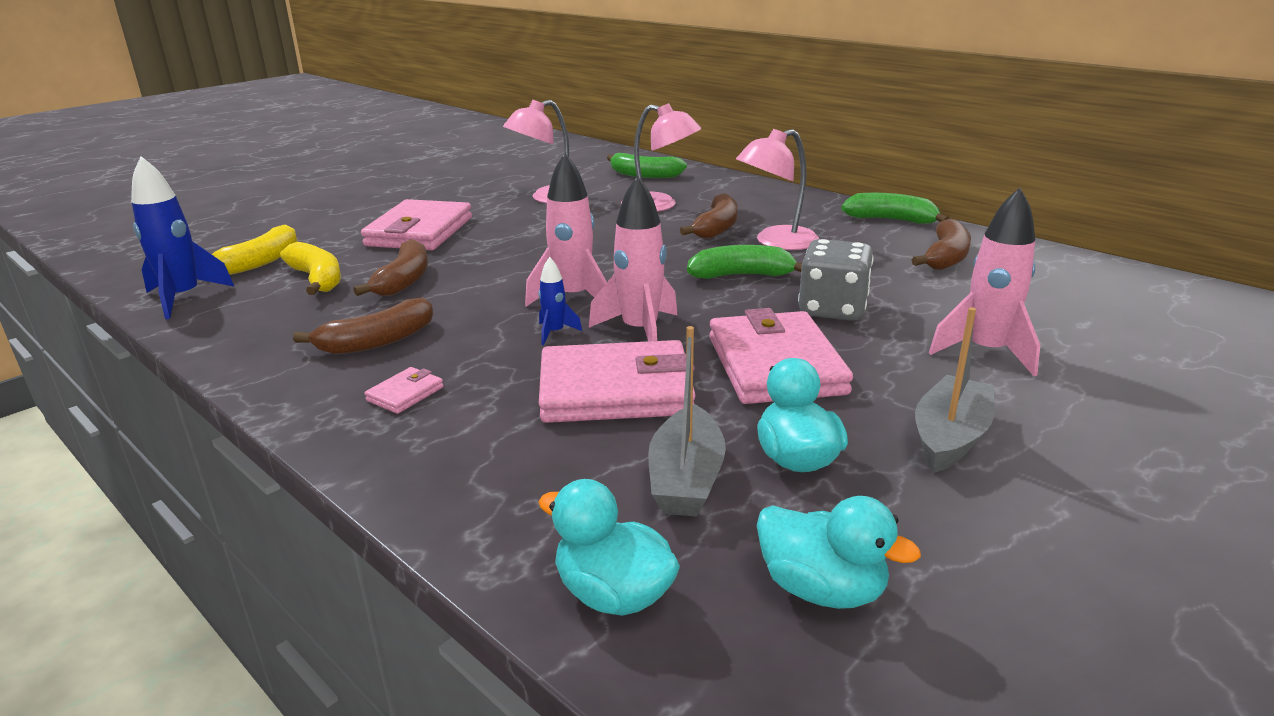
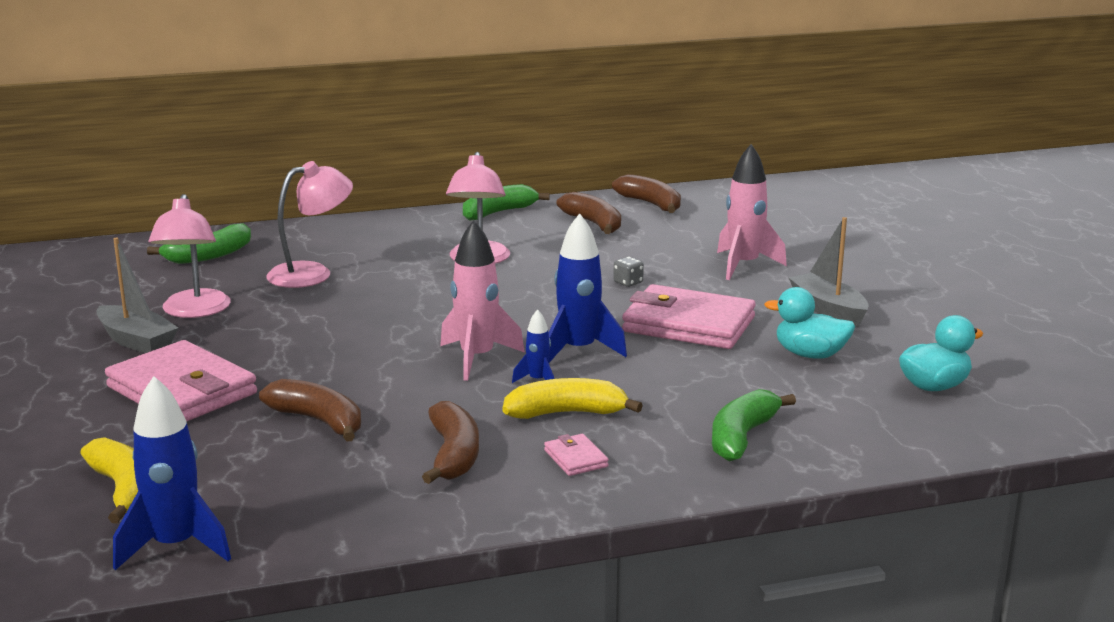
camera: 60 degrees left, 5 degrees down
(317, 279) = (240, 464): yellow banana -> yellow banana (566, 413)
(613, 594) = (896, 439): turquoise duck -> none
(615, 390) = (663, 382): pink wallet -> none
(640, 331) = (578, 351): pink rocket -> blue rocket
(686, 479) = (801, 390): grey boat -> grey boat (136, 341)
(717, 228) = (410, 269): brown banana -> brown banana (651, 204)
(741, 275) = (526, 290): green banana -> green banana (741, 437)
(832, 309) = (628, 282): grey dice -> grey dice, size x0.43

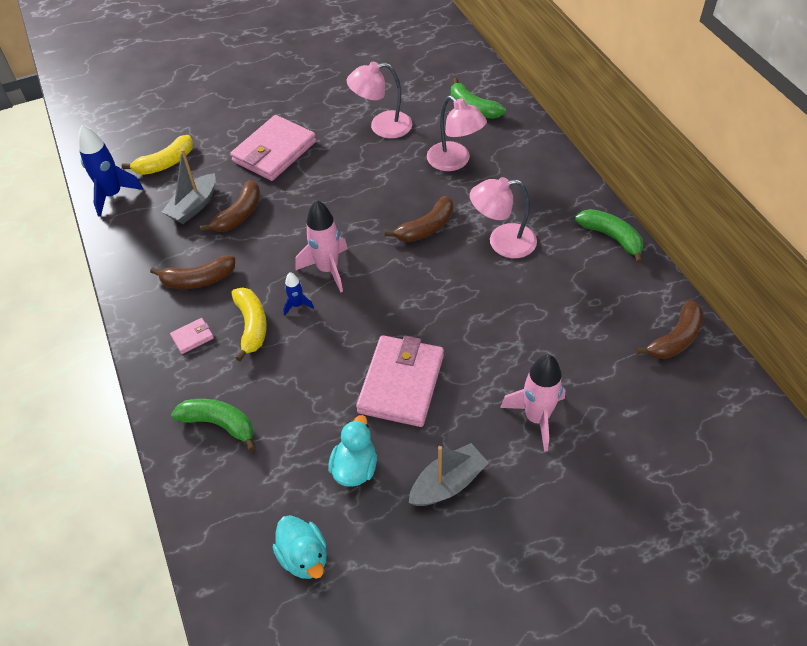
camera: 85 degrees right, 30 degrees up
(136, 341) = (336, 116): grey boat -> grey boat (194, 206)
(578, 351) = (346, 321): blue rocket -> none
(594, 223) = (607, 302): brown banana -> brown banana (426, 228)
(628, 282) = (478, 338): grey dice -> none

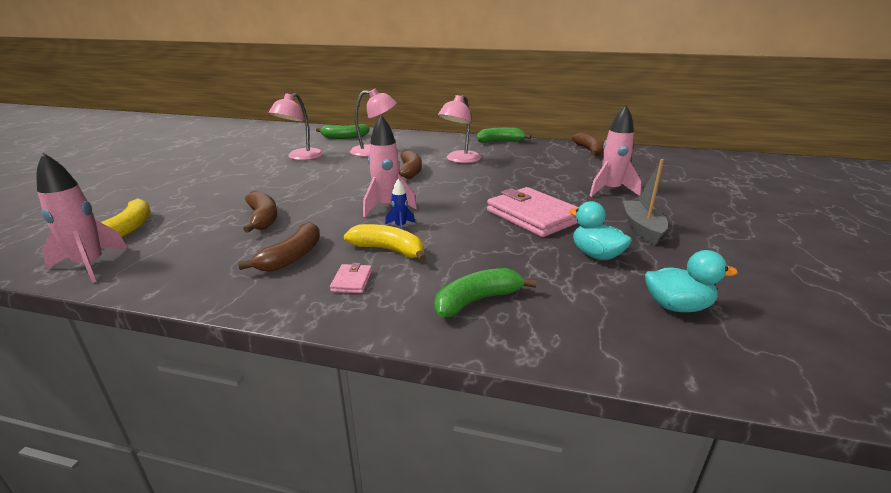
camera: 55 degrees left, 25 degrees down
(113, 195) = (90, 265): blue rocket -> pink rocket
(194, 206) = (208, 233): grey boat -> none
(274, 152) = (235, 189): pink wallet -> none

